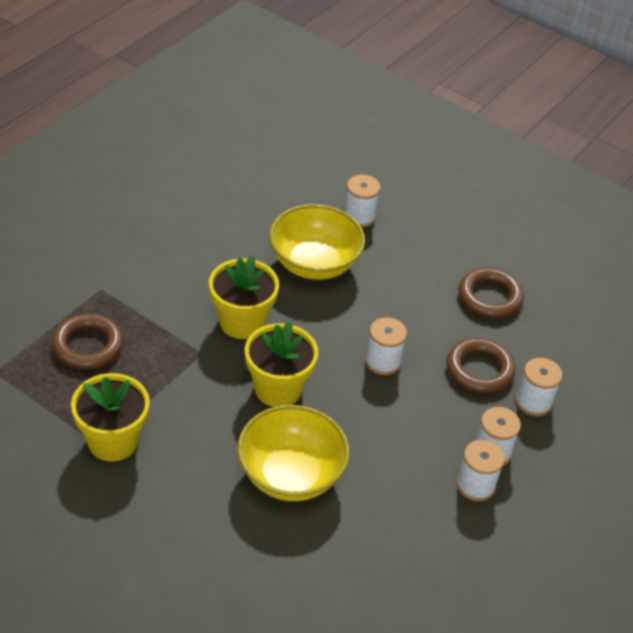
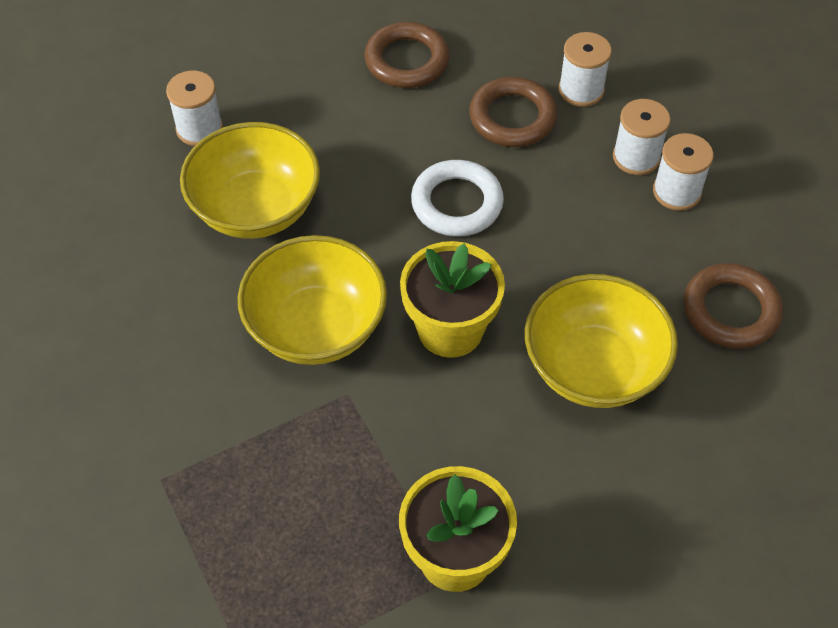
camera: 60 degrees left, 10 degrees up
(87, 346) = (264, 533): brown ring -> brown ring (730, 310)
(242, 322) = (316, 327): yellow flower pot -> yellow bowl
(383, 361) = (457, 203): white spool -> white ring

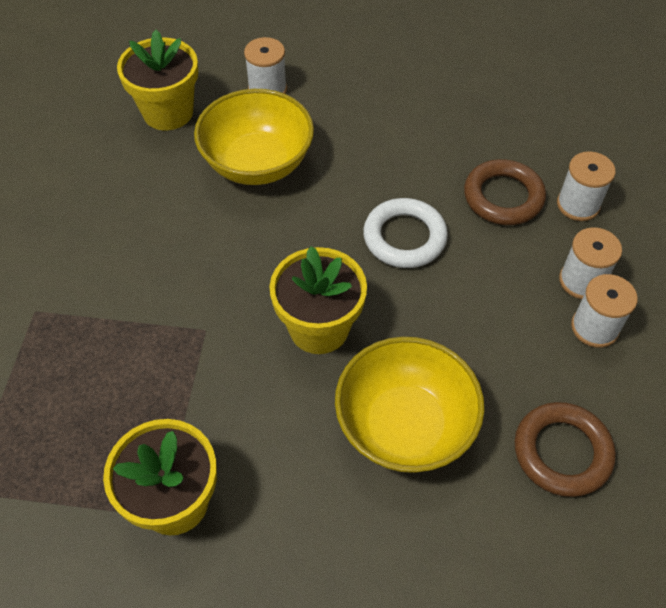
camera: 35 degrees right, 0 degrees up
(114, 206) = (168, 112): none -> yellow flower pot
(316, 327) = (225, 269): yellow bowl -> none
(407, 60) = (455, 115): brown ring -> none

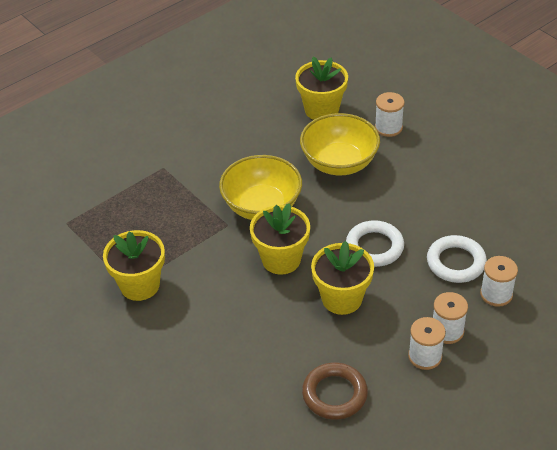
camera: 45 degrees right, 10 degrees down
(404, 426) = (272, 328): yellow bowl -> yellow bowl (262, 206)
(439, 326) = (342, 298): none -> yellow flower pot
(503, 197) = (456, 262): brown ring -> white ring

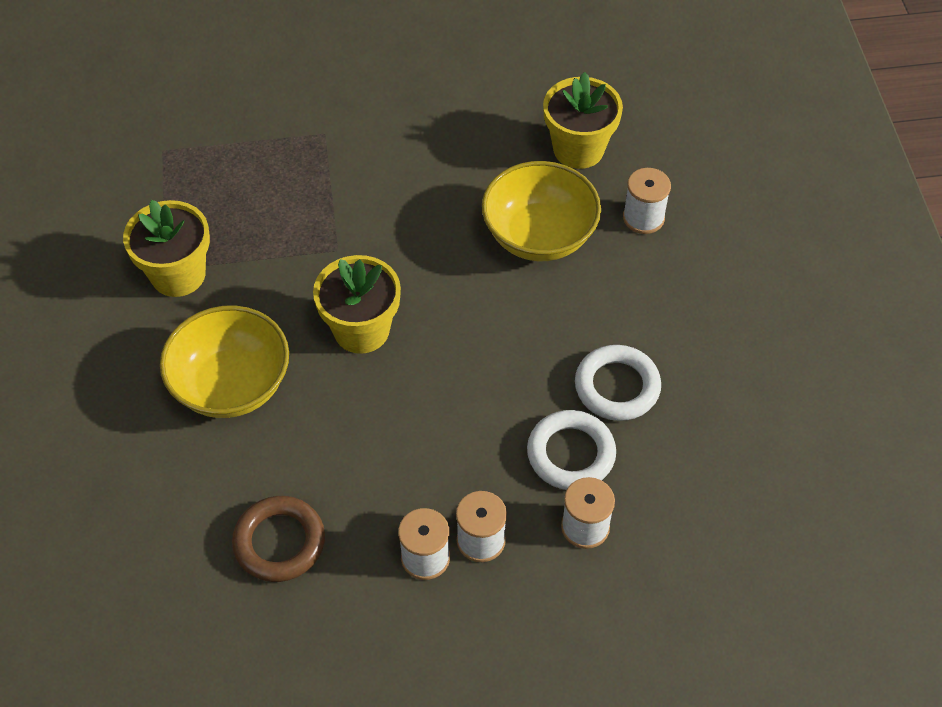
camera: 30 degrees right, 10 degrees up
(262, 206) = (396, 246): yellow bowl -> yellow bowl (232, 385)
(342, 298) = (390, 422): yellow flower pot -> none
(374, 247) = (486, 375): white ring -> white ring (617, 386)

